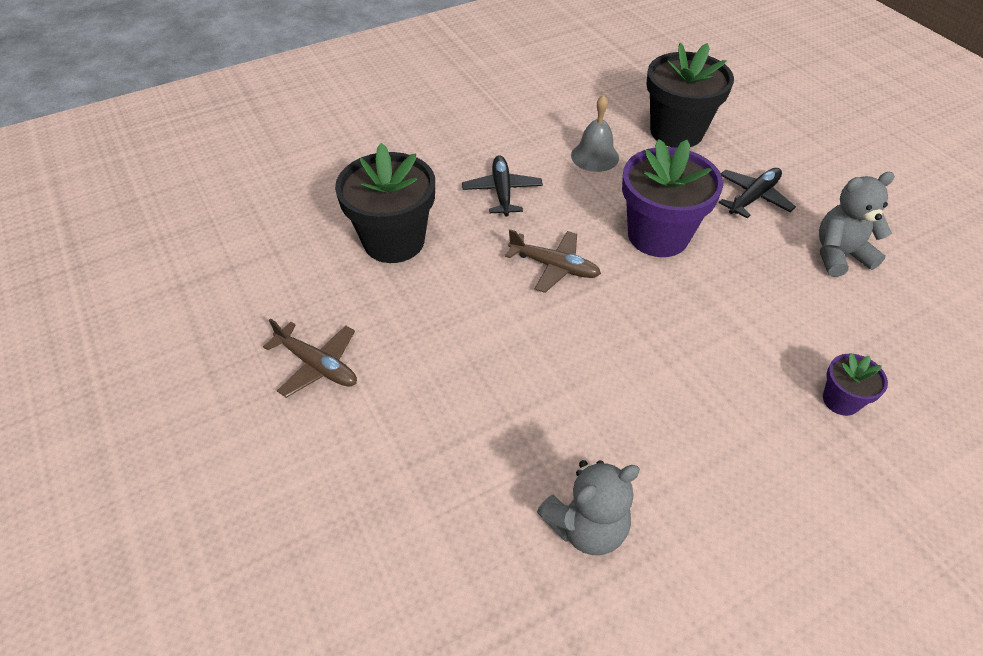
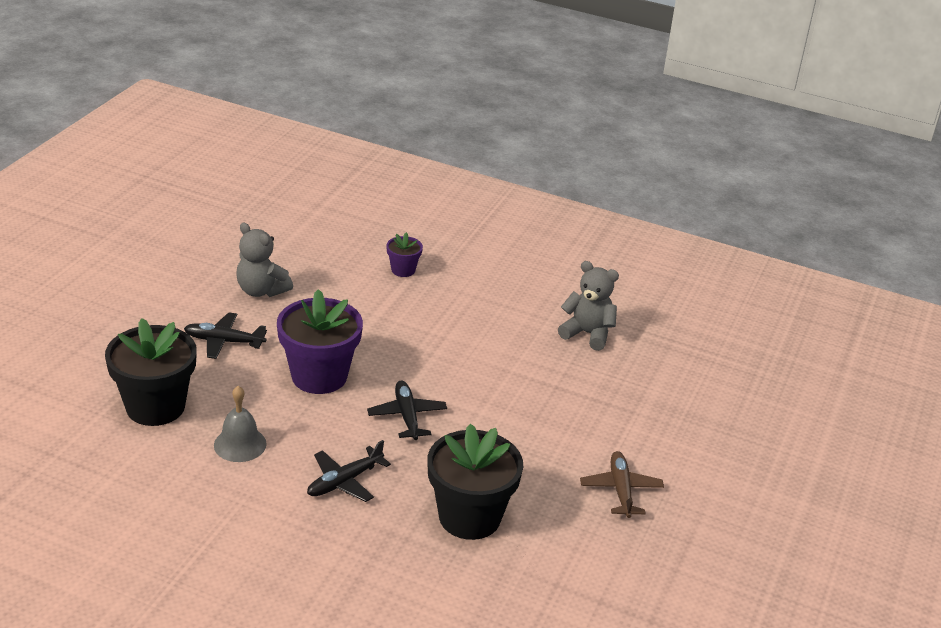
camera: 130 degrees left, 15 degrees down
(554, 266) = (407, 416): brown plane -> black plane

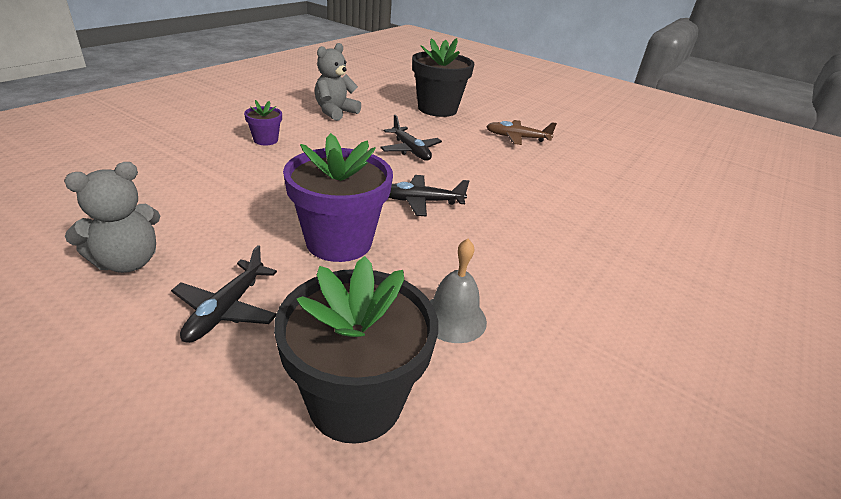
camera: 80 degrees left, 0 degrees up
(345, 481) = (516, 250): black plane -> black plane (410, 150)
(403, 270) = (176, 164): purple flower pot -> purple flower pot (265, 140)
(469, 517) = (555, 196): black flower pot -> black flower pot (437, 109)

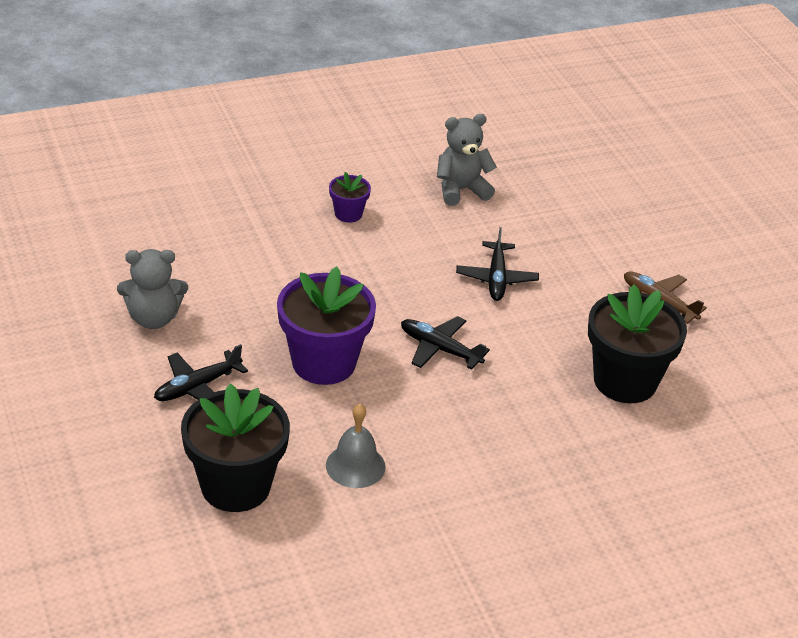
camera: 35 degrees right, 5 degrees up
(437, 109) = (603, 221): black flower pot -> black flower pot (625, 381)

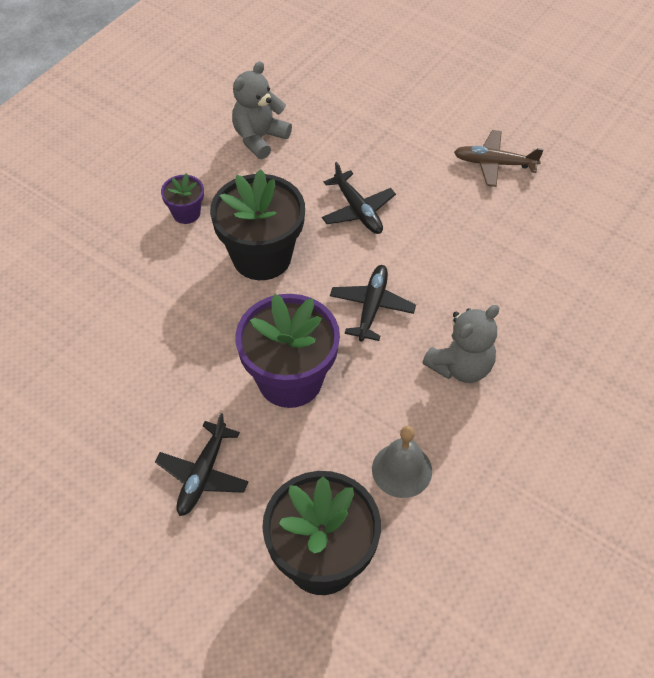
camera: 30 degrees left, 15 degrees up
(153, 318) = (103, 425): grey teddy bear -> grey teddy bear (461, 366)
(440, 349) = (371, 307): black plane -> black plane turned 105 degrees clockwise
(625, 381) = (531, 252): black flower pot -> black flower pot (262, 257)

